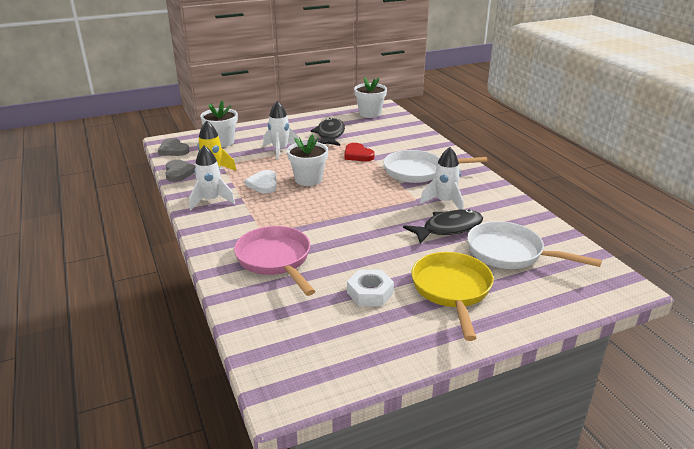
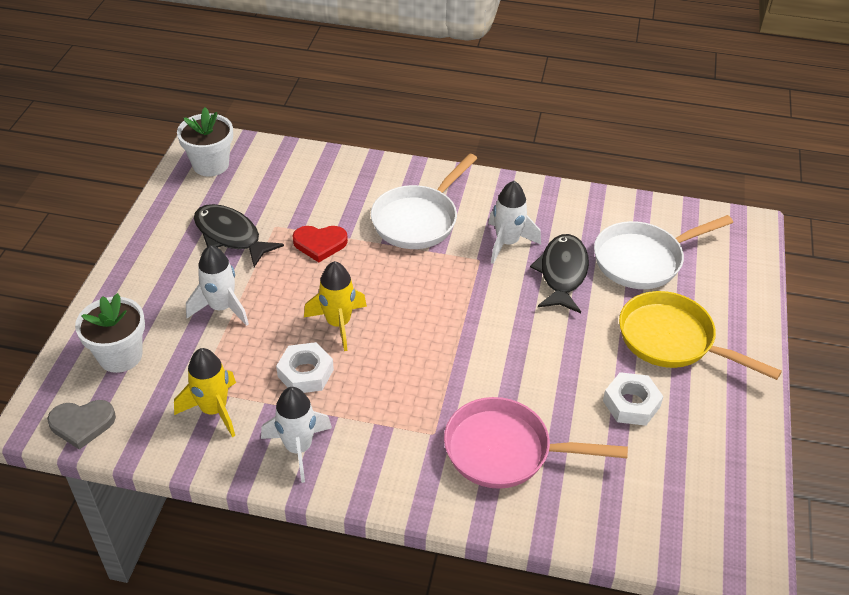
camera: 55 degrees left, 15 degrees up
(179, 172) = (172, 449): grey heart -> none
(263, 184) = (305, 373): white heart -> white nut
(308, 179) = (338, 324): white flower pot -> yellow rocket

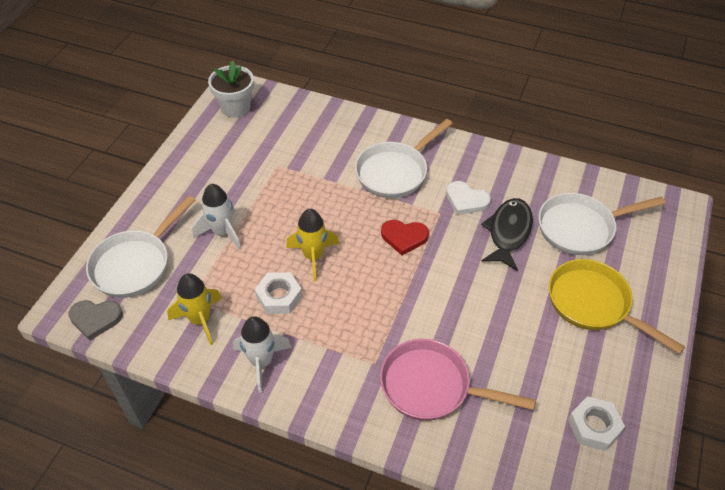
camera: 10 degrees right, 5 degrees up
(120, 356) = (135, 264): white flower pot -> white pan
(230, 236) = (240, 170): black fish -> none
(320, 244) = (310, 185): red heart -> red heart (404, 237)
(507, 243) = (466, 200): white rocket -> white heart
(631, 404) = (547, 358): white nut -> white nut (594, 426)

